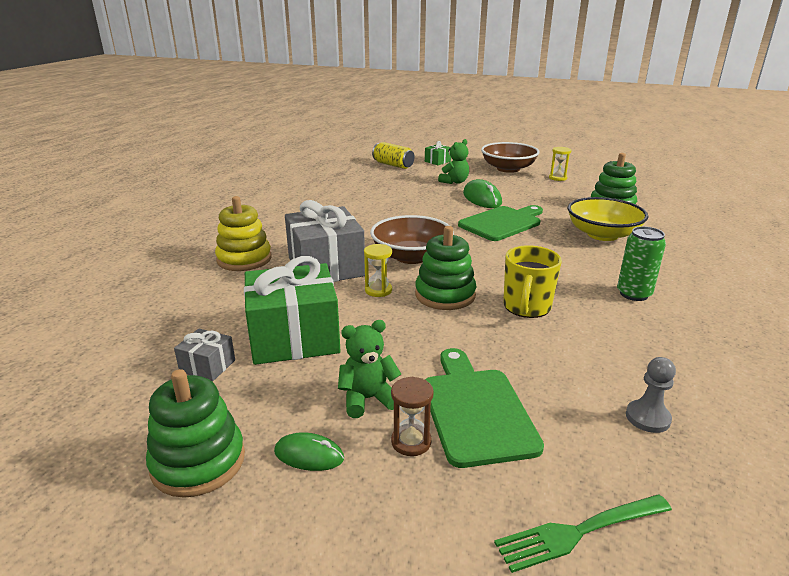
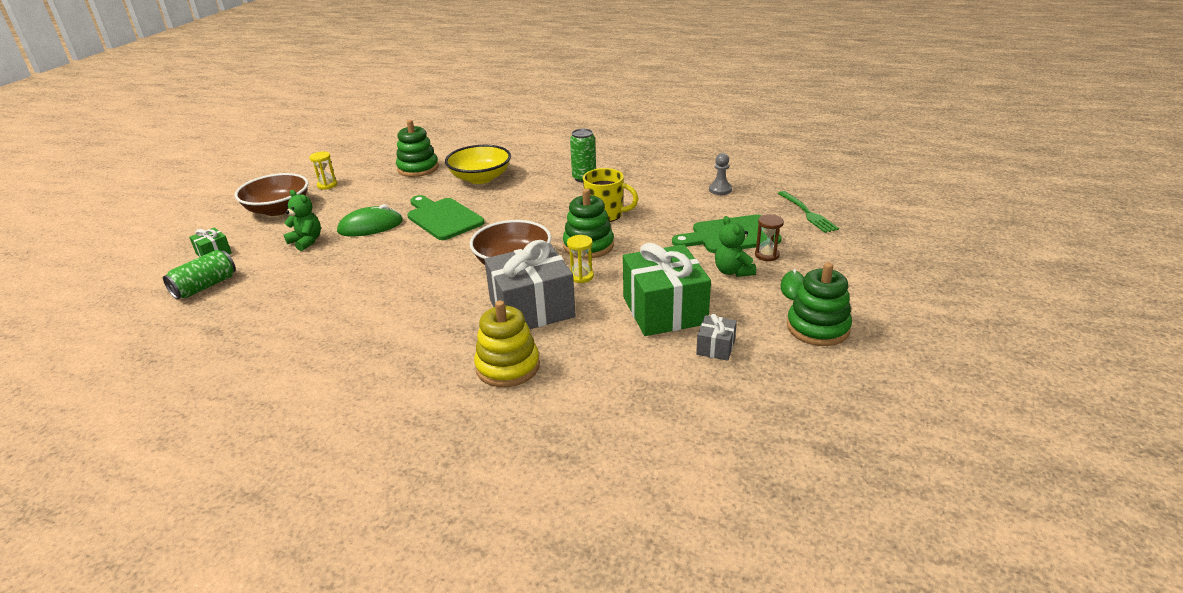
camera: 90 degrees left, 5 degrees up
(393, 165) = (205, 286): yellow can -> green can

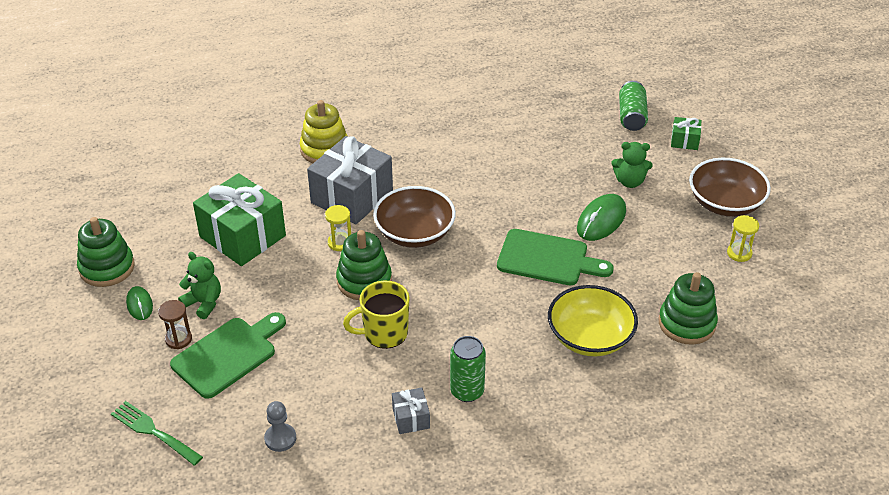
camera: 145 degrees right, 10 degrees up
(715, 347) = (183, 219): grey gift -> grey gift (411, 418)

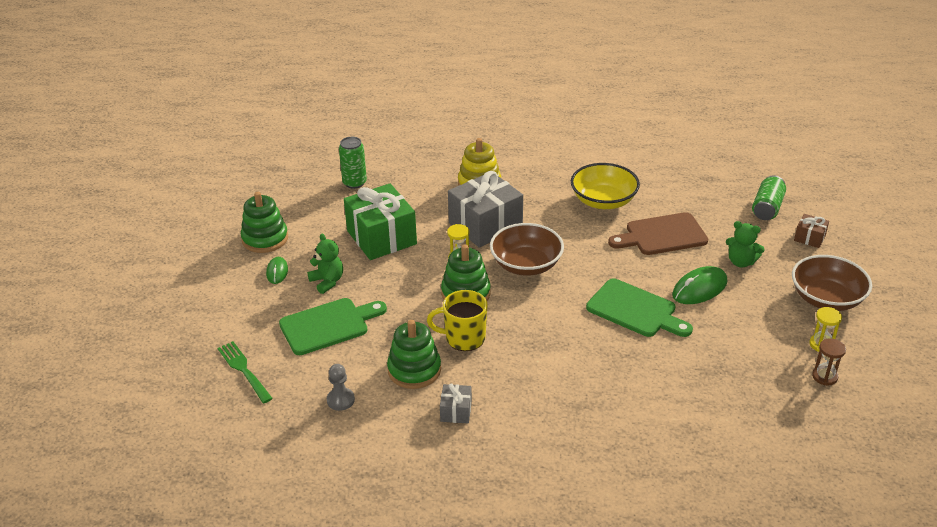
camera: 20 degrees right, 5 degrees down
(178, 339) = (295, 304): brown hourglass -> brown hourglass (824, 376)
(467, 391) = (514, 401): green can -> green can (354, 183)
(541, 169) = (662, 235): none -> brown cutting board
(590, 337) = (645, 383): yellow bowl -> yellow bowl (603, 201)
(684, 141) = (809, 238): green gift -> brown gift
(686, 323) = (743, 393): green stacking toy -> green stacking toy (414, 370)

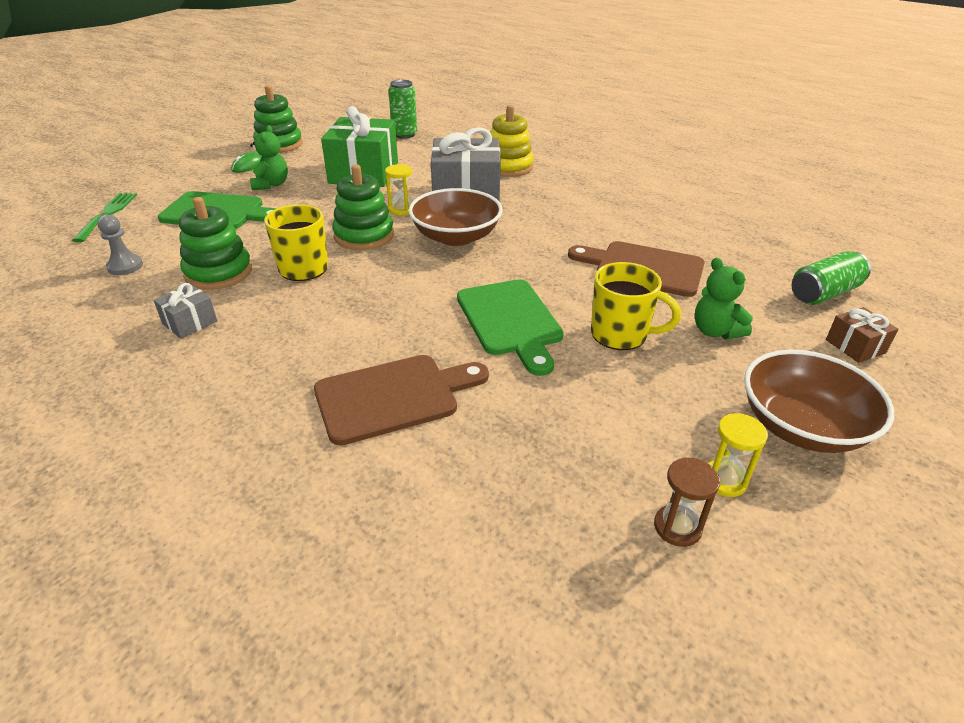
camera: 35 degrees right, 0 degrees up
(603, 201) = (615, 218): yellow bowl -> none
(635, 388) = (393, 396): none -> brown cutting board
(699, 288) = (621, 334): green mouse -> yellow mug

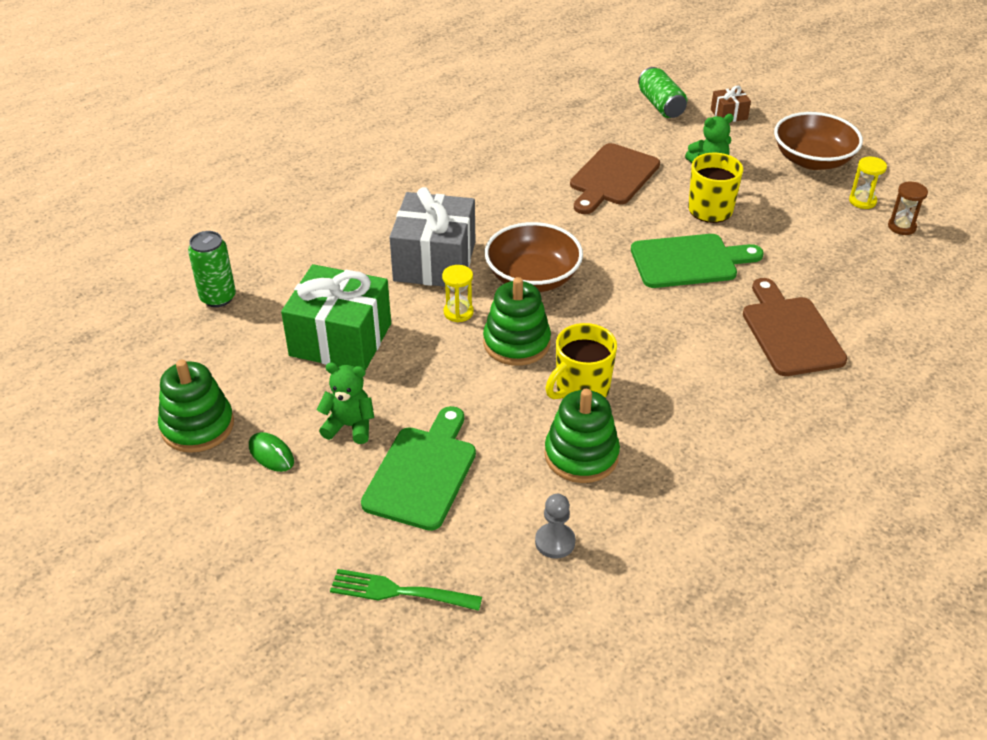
camera: 80 degrees left, 5 degrees up
(190, 322) = (679, 467): grey gift -> none
(508, 167) = (366, 222): yellow stacking toy -> none

